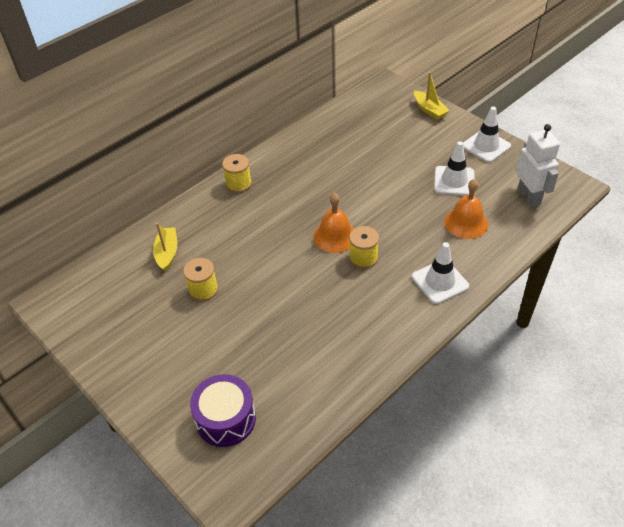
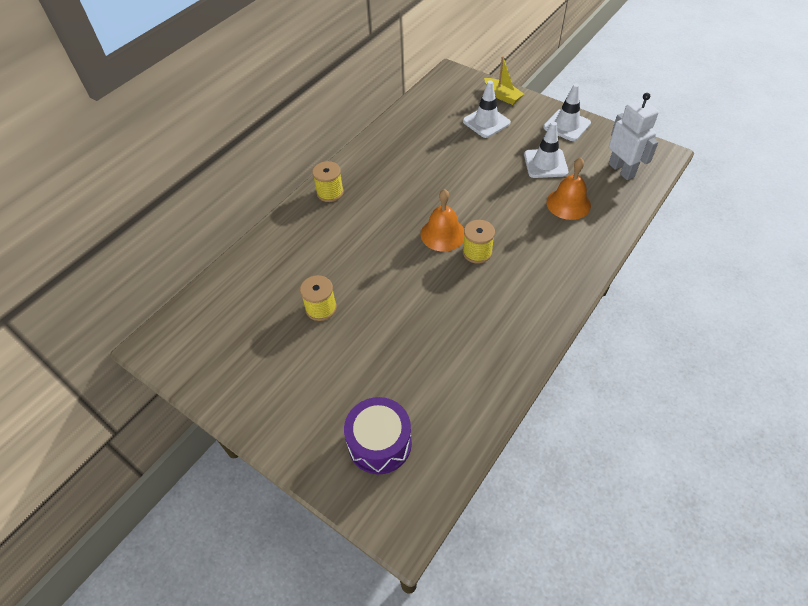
camera: 10 degrees left, 5 degrees up
(167, 253) = (273, 274): yellow boat -> none
(440, 282) = (559, 266): white traffic cone -> white traffic cone (486, 122)

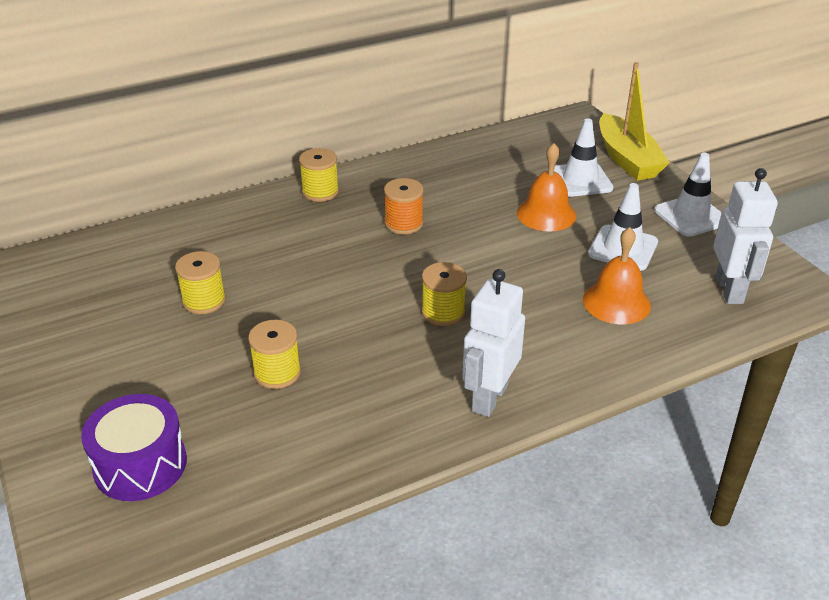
camera: 25 degrees right, 15 degrees down
(403, 196) = (404, 223): none -> orange spool
(411, 339) = (277, 373): none -> yellow spool
(443, 234) = (417, 278): orange bell -> orange bell (546, 214)
(502, 96) = (627, 159): yellow boat -> yellow boat, size x1.61
(546, 299) = (489, 398): none -> white robot

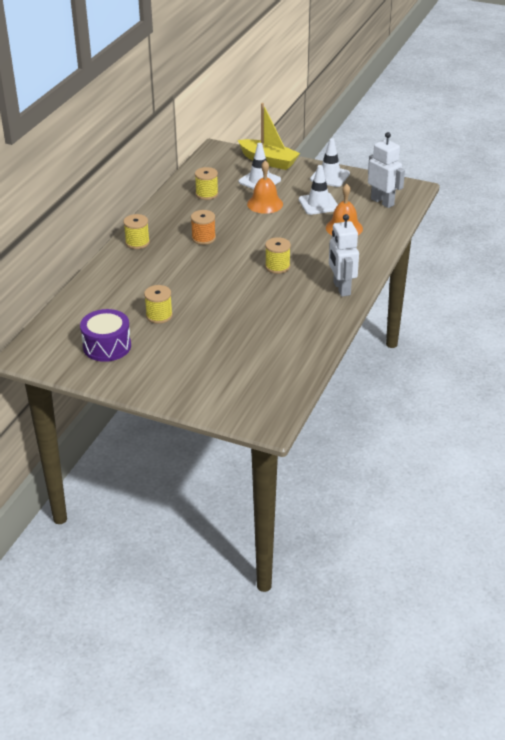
camera: 40 degrees left, 0 degrees up
(140, 465) = (236, 384): purple drum -> purple drum (107, 346)
(277, 373) = (240, 324): yellow spool -> yellow spool (207, 194)

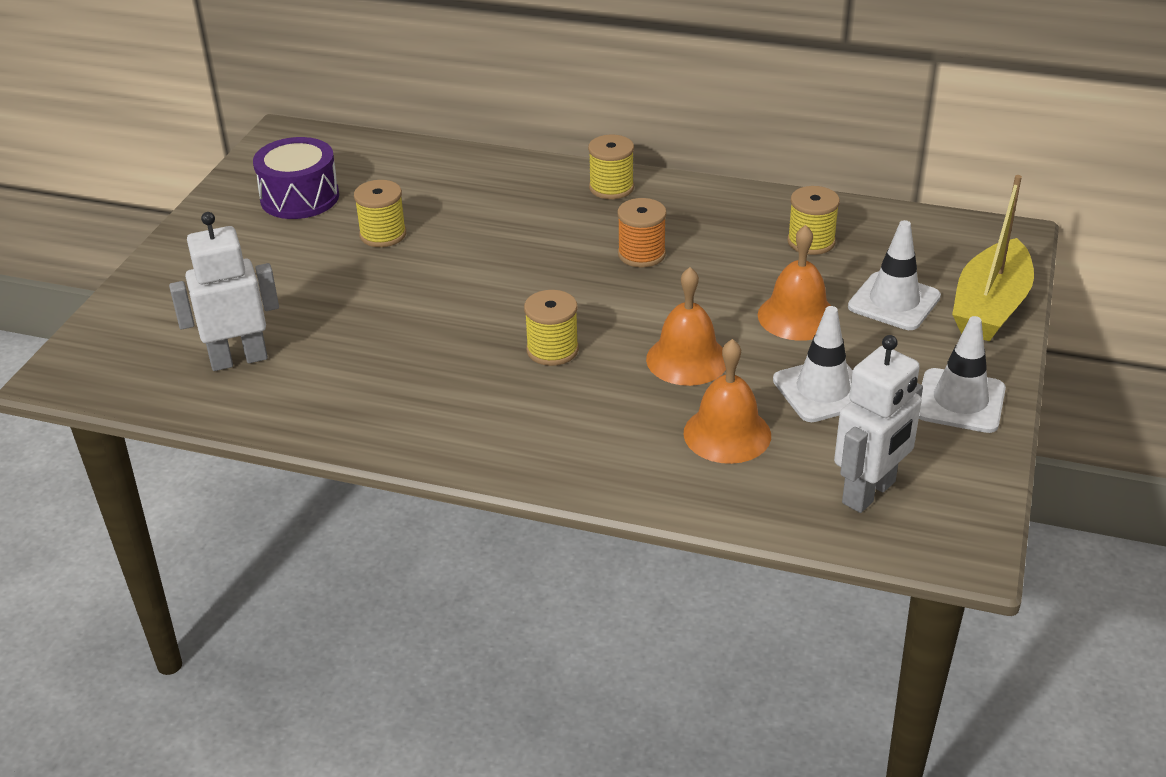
camera: 85 degrees right, 0 degrees up
(291, 233) = (687, 359): none -> orange bell
(341, 288) = (479, 440): white robot -> white robot (238, 359)

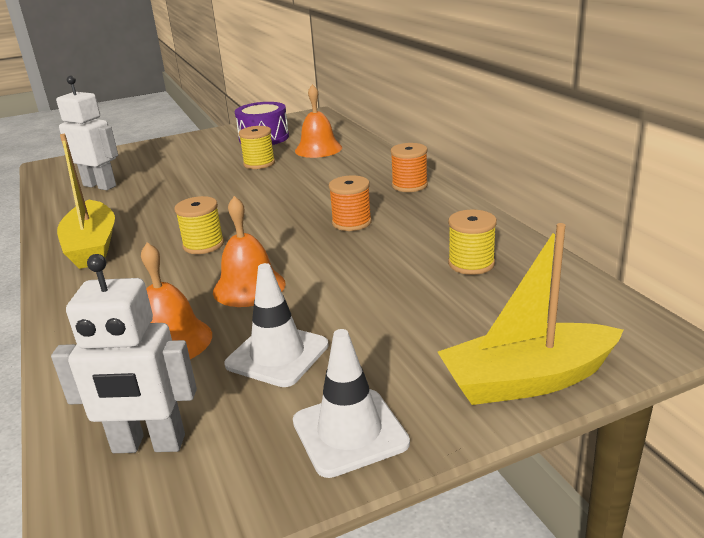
camera: 50 degrees right, 10 degrees down
(436, 418) = (92, 246): none -> yellow boat
(611, 188) = (409, 185): yellow spool -> orange spool
(797, 316) = (364, 301): orange bell -> orange bell (318, 149)
(894, 302) = (451, 330): white traffic cone -> none

